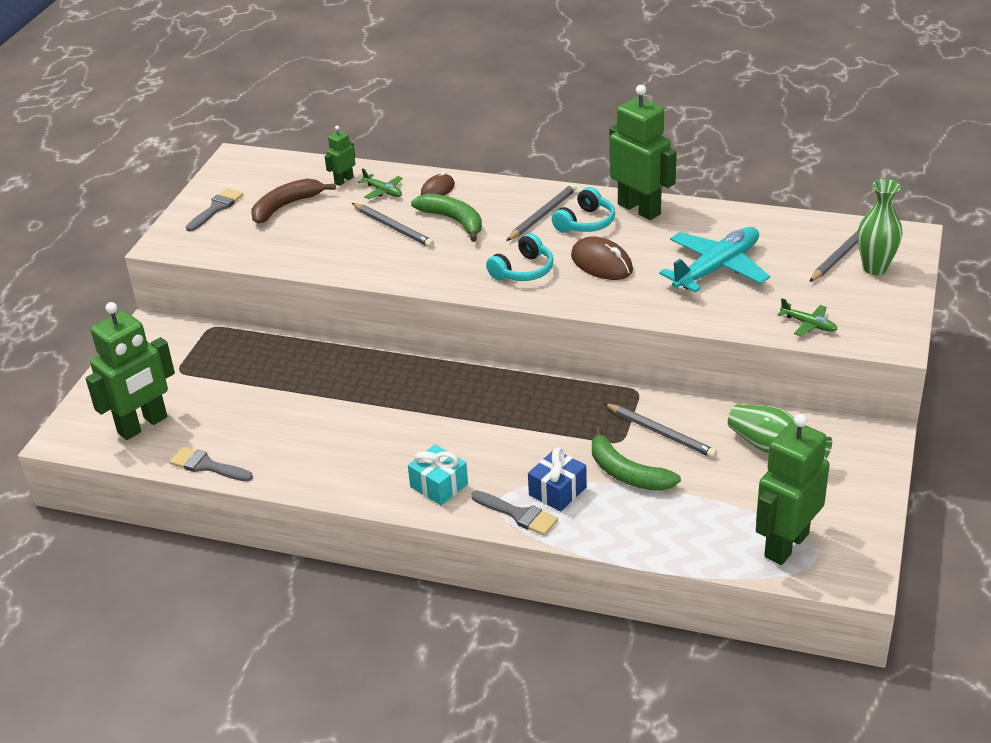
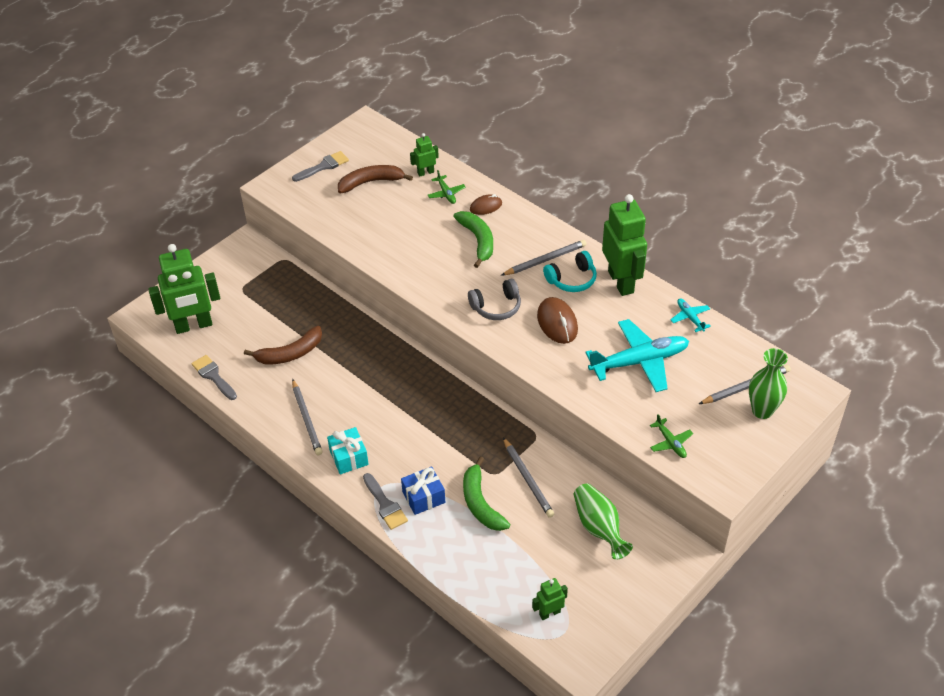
camera: 25 degrees right, 10 degrees up
(289, 412) = (290, 353): none -> brown banana
(393, 227) = (431, 230): grey pencil -> grey pencil (306, 419)
(523, 270) = (496, 307): turquoise headphones -> grey headphones
(736, 216) = (690, 318): none -> turquoise plane
(785, 545) = (549, 613): green robot -> green robot, size x0.47

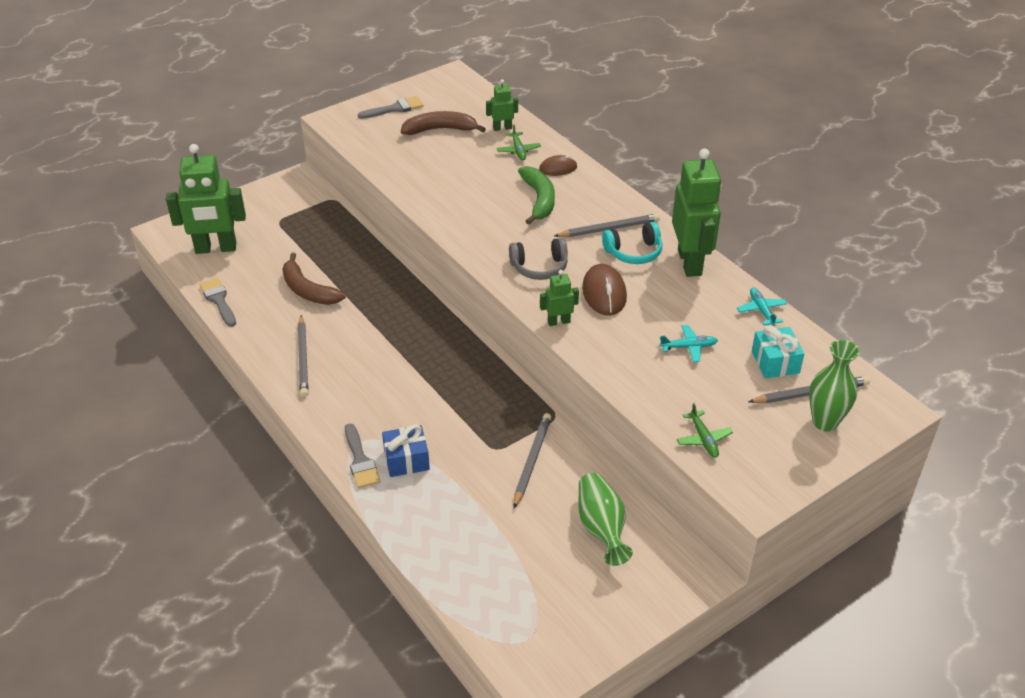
camera: 10 degrees right, 5 degrees down
(290, 353) = (308, 290): brown banana -> brown banana turned 60 degrees clockwise
(349, 457) = (336, 404): turquoise gift -> turquoise gift (775, 362)
(481, 503) = (470, 477): green banana -> none
(527, 479) = (532, 461): grey pencil -> grey pencil turned 150 degrees counterclockwise
(549, 613) = (515, 613): green robot -> green robot (558, 321)
(639, 362) = (688, 347): turquoise plane -> turquoise plane, size x0.46

